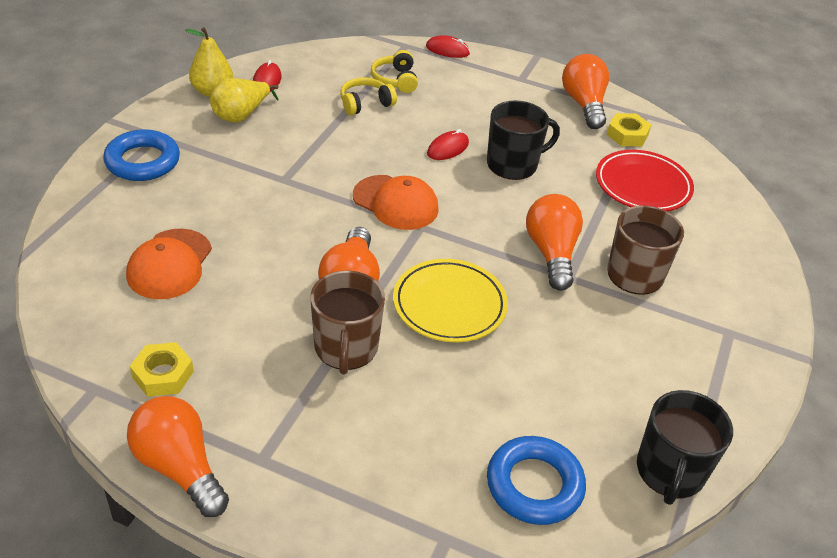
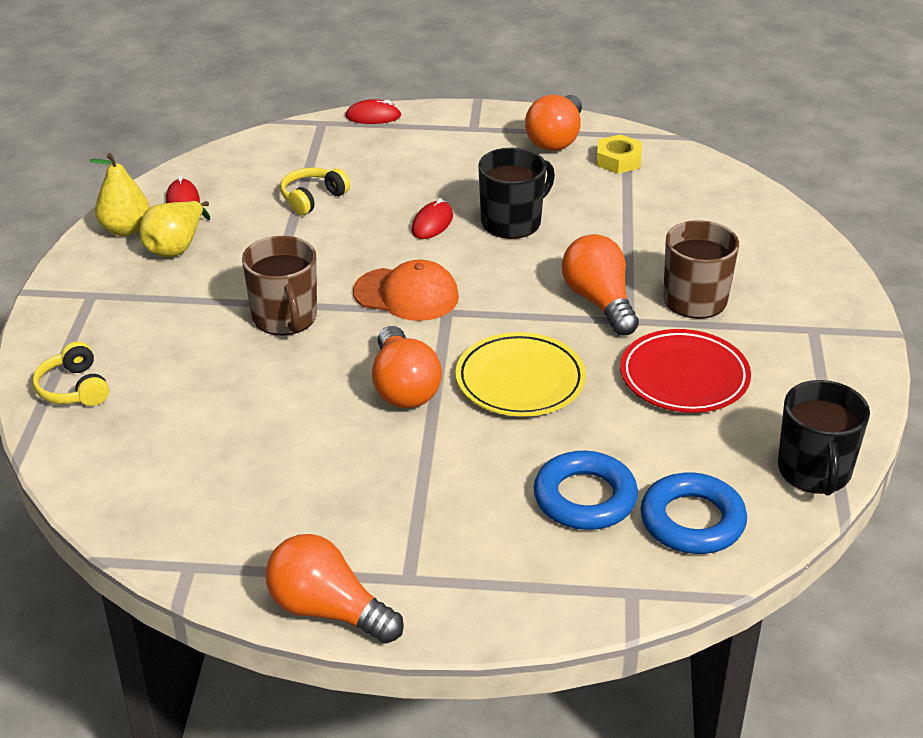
camera: 15 degrees left, 5 degrees down
(143, 161) = (92, 326): blue ring -> blue ring (585, 498)
(163, 374) = (255, 532): yellow nut -> none
(170, 264) = (193, 423): orange cap -> none
(346, 348) = (435, 452): brown mug -> brown mug (285, 318)
(395, 80) = (332, 164): yellow headphones -> yellow headphones (74, 389)
(584, 104) = (556, 139): orange light bulb -> orange light bulb turned 135 degrees counterclockwise
(642, 185) = (660, 209): red plate -> red plate (684, 377)

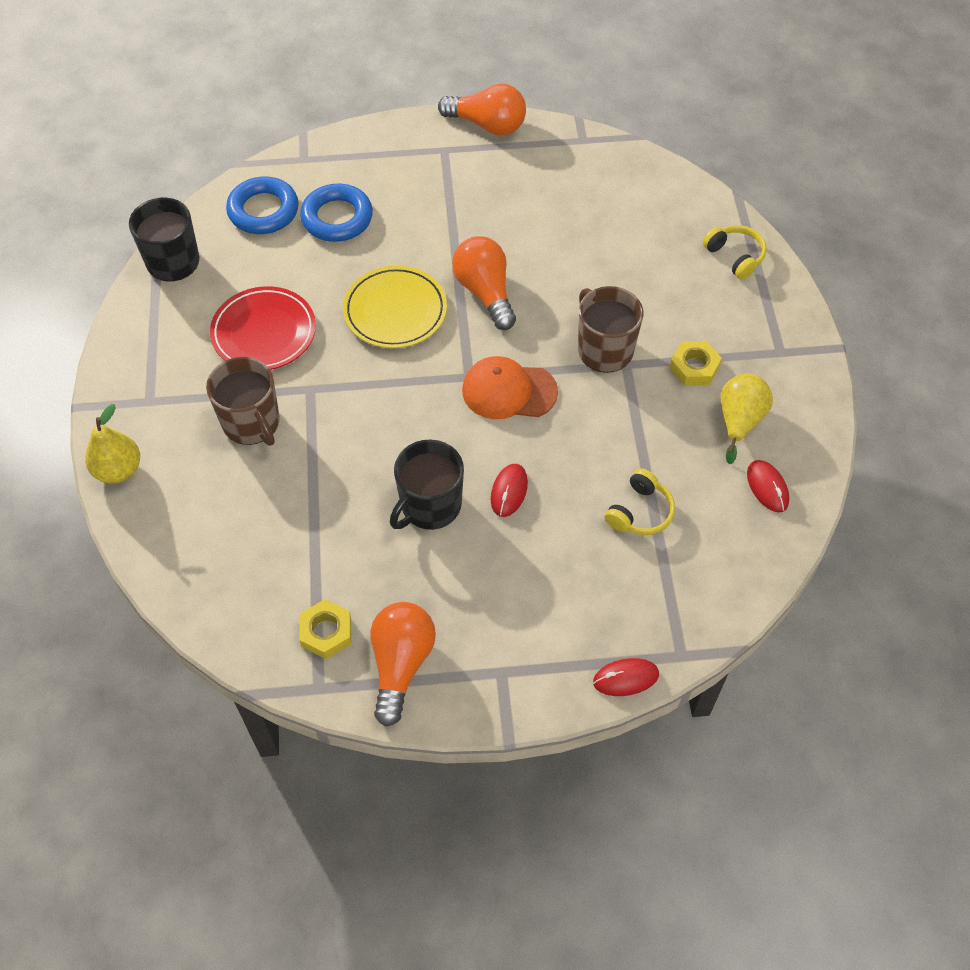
camera: 170 degrees right, 20 degrees up
(125, 229) = (799, 438): yellow pear -> yellow pear (118, 470)
(195, 292) = (694, 367): none -> yellow nut
(599, 301) = (337, 407): orange light bulb -> none

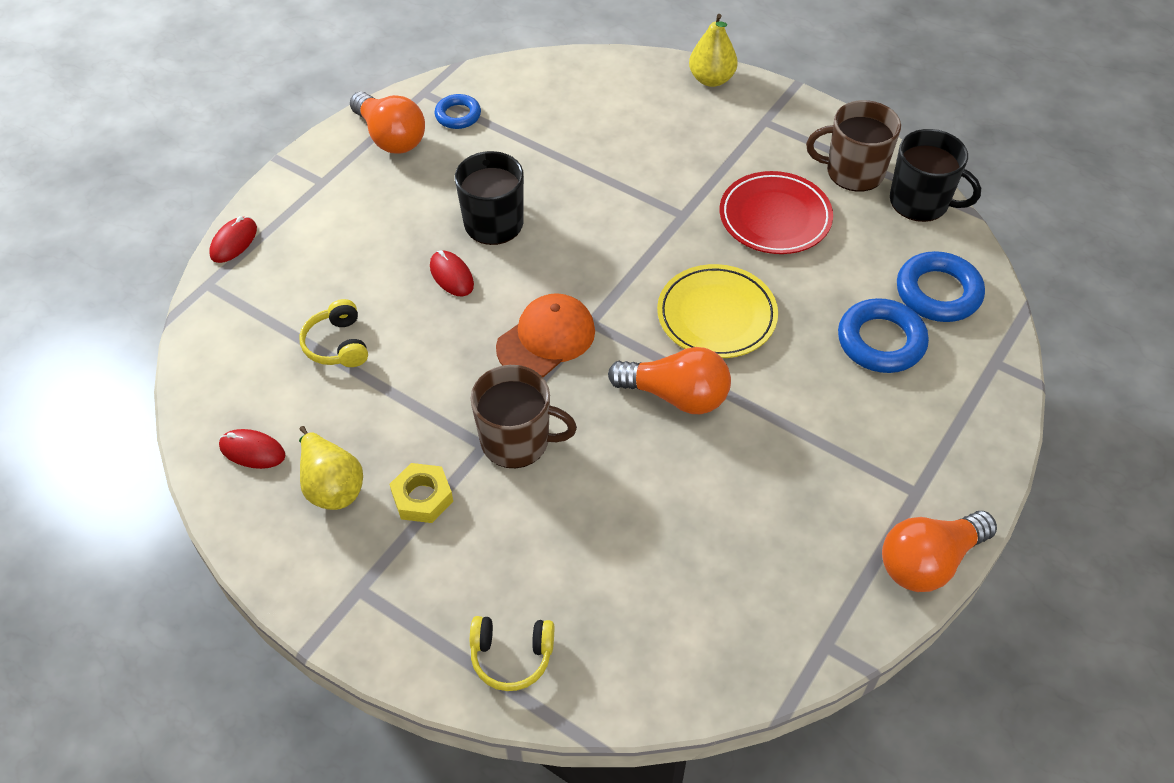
camera: 130 degrees right, 5 degrees down
(252, 423) = (683, 165): brown mug -> brown mug (853, 172)
(326, 632) = (458, 115): yellow nut -> blue ring

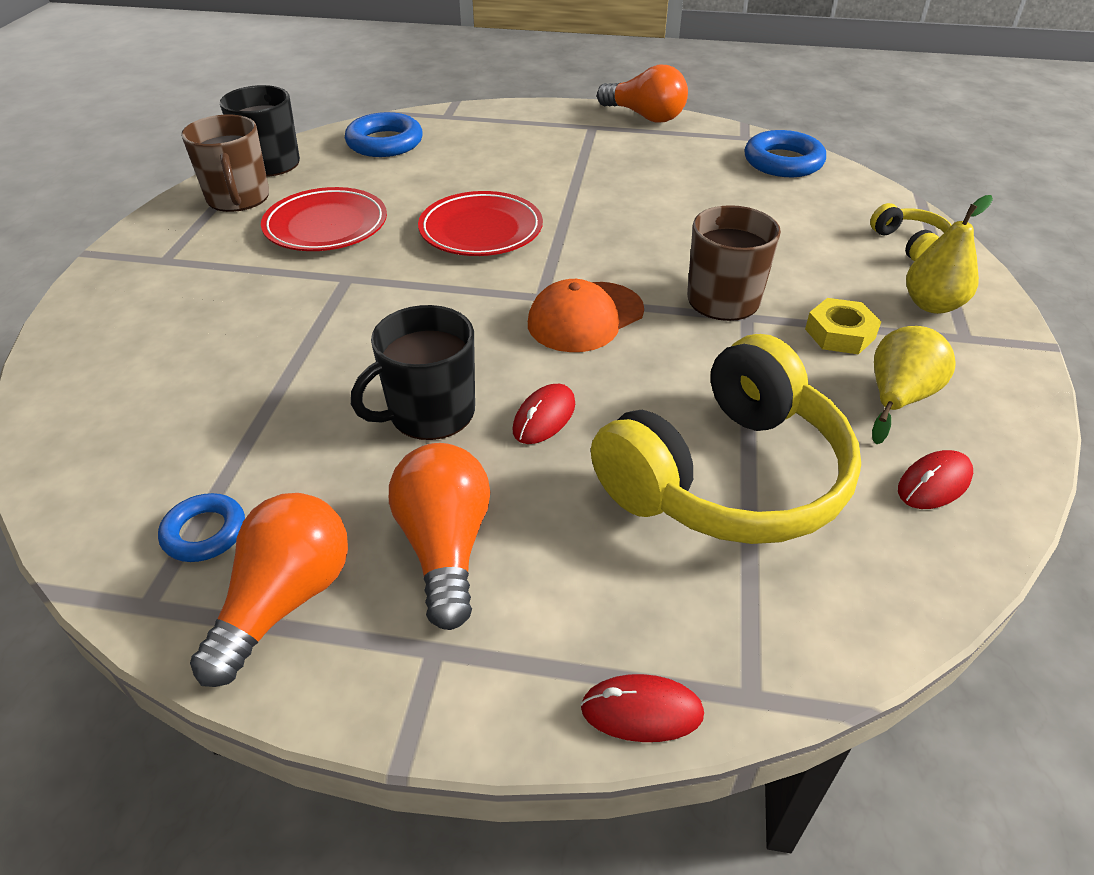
camera: 115 degrees left, 10 degrees down
(252, 451) = (934, 483): red mouse -> red mouse turned 60 degrees clockwise
(337, 344) = (727, 476): yellow headphones -> yellow headphones, size x2.30
(546, 339) = (585, 317): orange cap -> orange cap turned 60 degrees counterclockwise
(676, 395) = (592, 230): orange light bulb -> orange light bulb (445, 547)
(711, 79) = (82, 311): yellow pear -> yellow pear (932, 305)
(716, 316) = (481, 230): yellow plate -> red plate
(881, 341) = (456, 156): blue ring -> blue ring (783, 162)

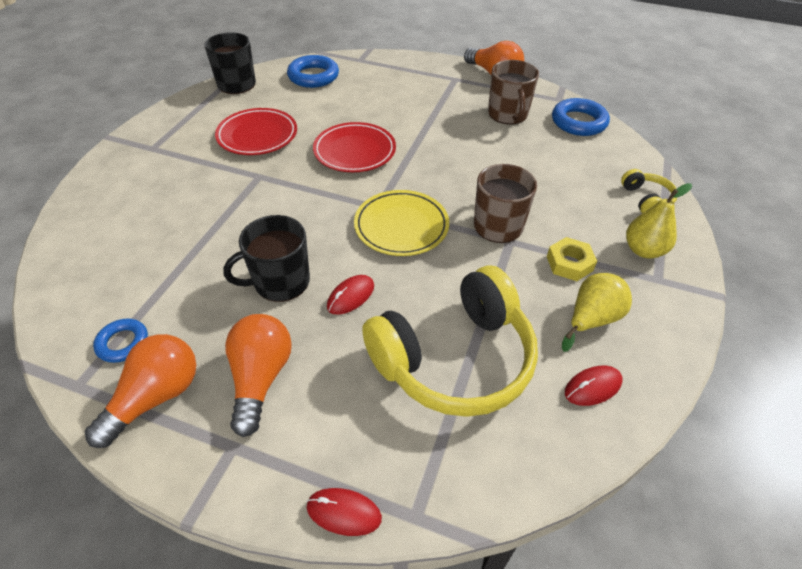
camera: 10 degrees right, 5 degrees up
(238, 198) = (209, 108): brown mug -> brown mug (508, 114)
(585, 317) = (401, 226): orange cap -> yellow plate

